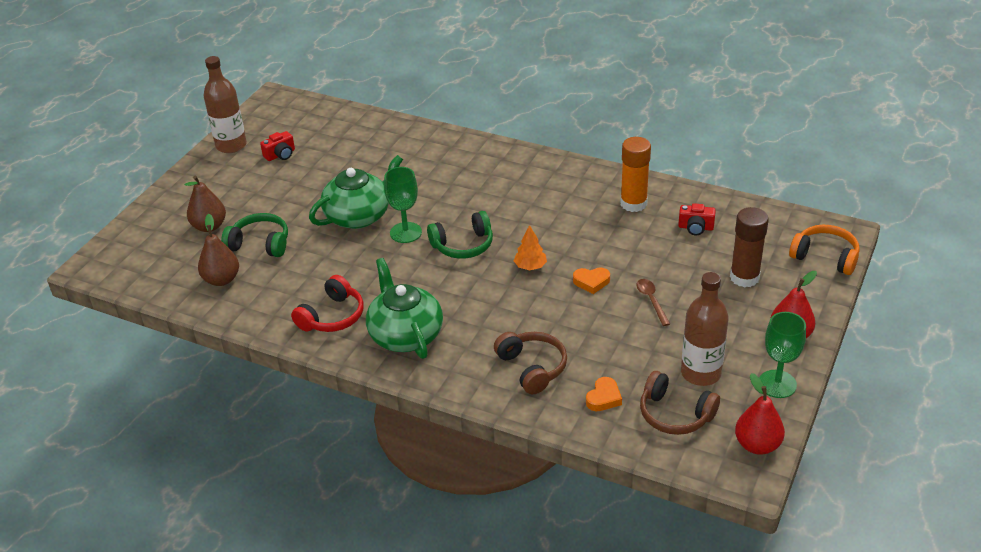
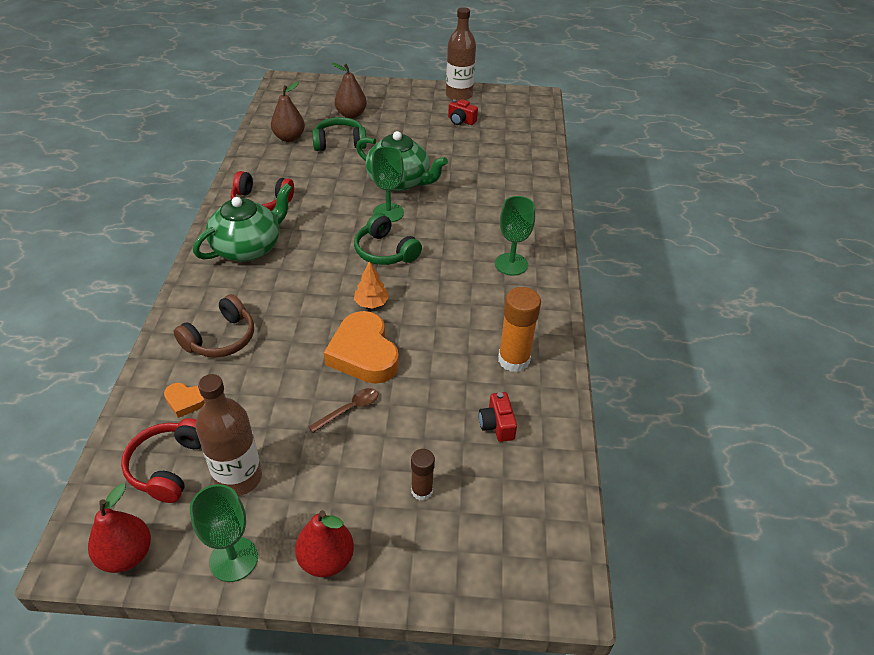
camera: 65 degrees right, 5 degrees up
(260, 244) = (339, 143): green headphones -> green headphones turned 90 degrees counterclockwise
(521, 177) = (511, 264): none -> green goblet
(591, 282) = (363, 354): orange heart -> orange heart, size x2.05
(675, 414) = (169, 466): brown headphones -> red headphones
(744, 277) = (422, 491): brown glue stick -> brown glue stick, size x0.58
(825, 257) = (500, 578): orange headphones -> none

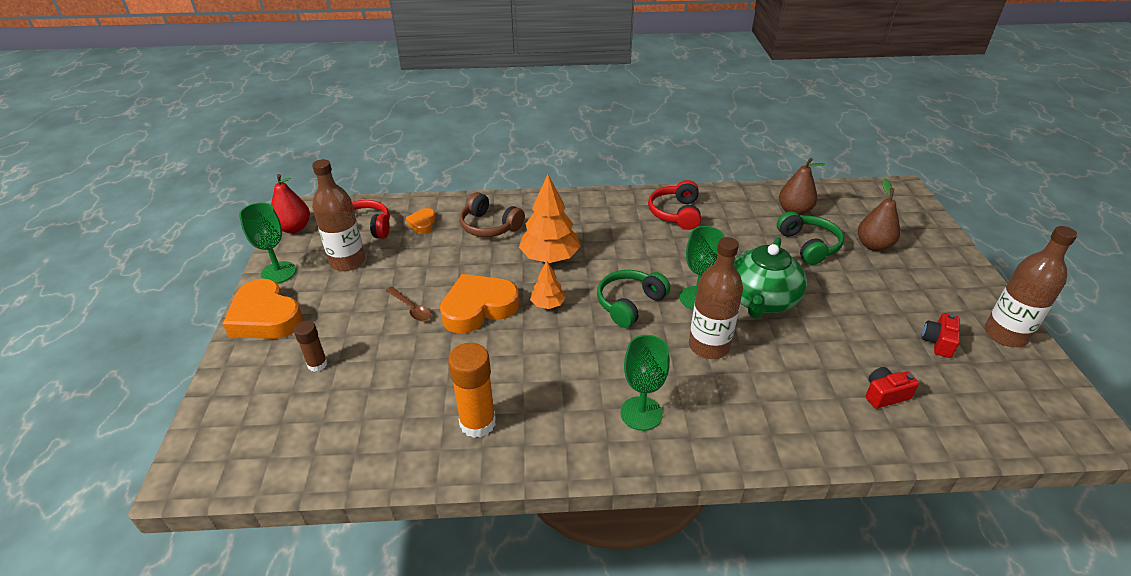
camera: 85 degrees right, 5 degrees down
(248, 247) = (606, 218): green teapot -> none
(299, 295) = (550, 257): none -> orange tree
(326, 559) = (265, 317): red pear -> orange heart
(446, 218) = (709, 346): none -> brown bottle
(497, 425) = (387, 413): red camera -> red camera (885, 395)

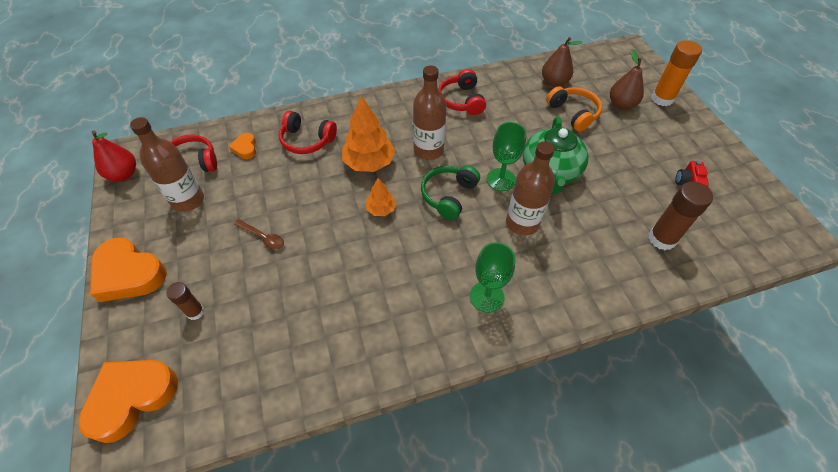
camera: 15 degrees left, 15 degrees up
(278, 272) = (125, 224): green goblet -> none
(477, 423) = (356, 337): orange glue stick -> orange glue stick (662, 99)
(478, 308) = (323, 225): orange heart -> orange heart (132, 398)
(489, 226) = (307, 140): brown headphones -> red headphones
(808, 245) = (573, 113): green headphones -> orange headphones
(885, 395) = (662, 239): red camera -> brown glue stick
(1005, 335) = (732, 168): brown bottle -> brown bottle (428, 150)

